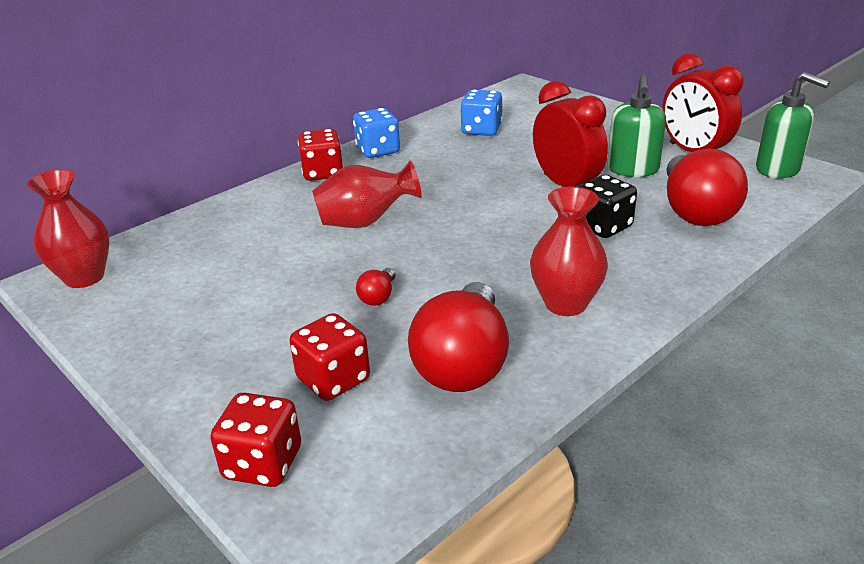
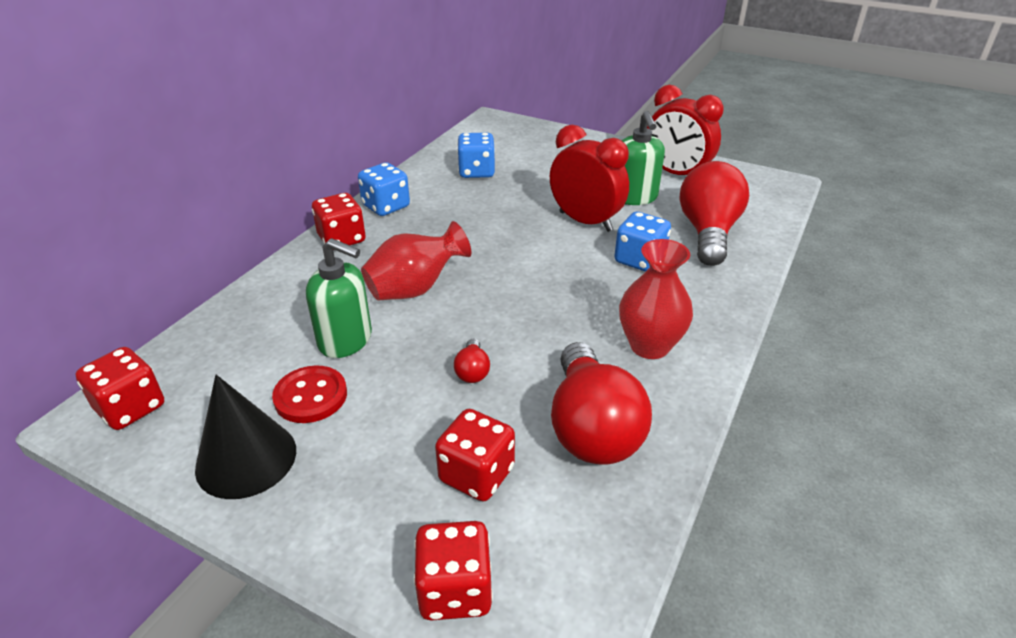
camera: 20 degrees left, 5 degrees up
(84, 277) = (131, 408): red vase -> red dice
(150, 330) = (246, 459): none -> black cone
(227, 293) = (311, 396): none -> red button
(603, 226) = (639, 260): black dice -> blue dice
(695, 211) = (708, 233): red light bulb -> red light bulb turned 150 degrees counterclockwise
(778, 169) = (751, 182): green soap dispenser -> green soap dispenser (346, 340)

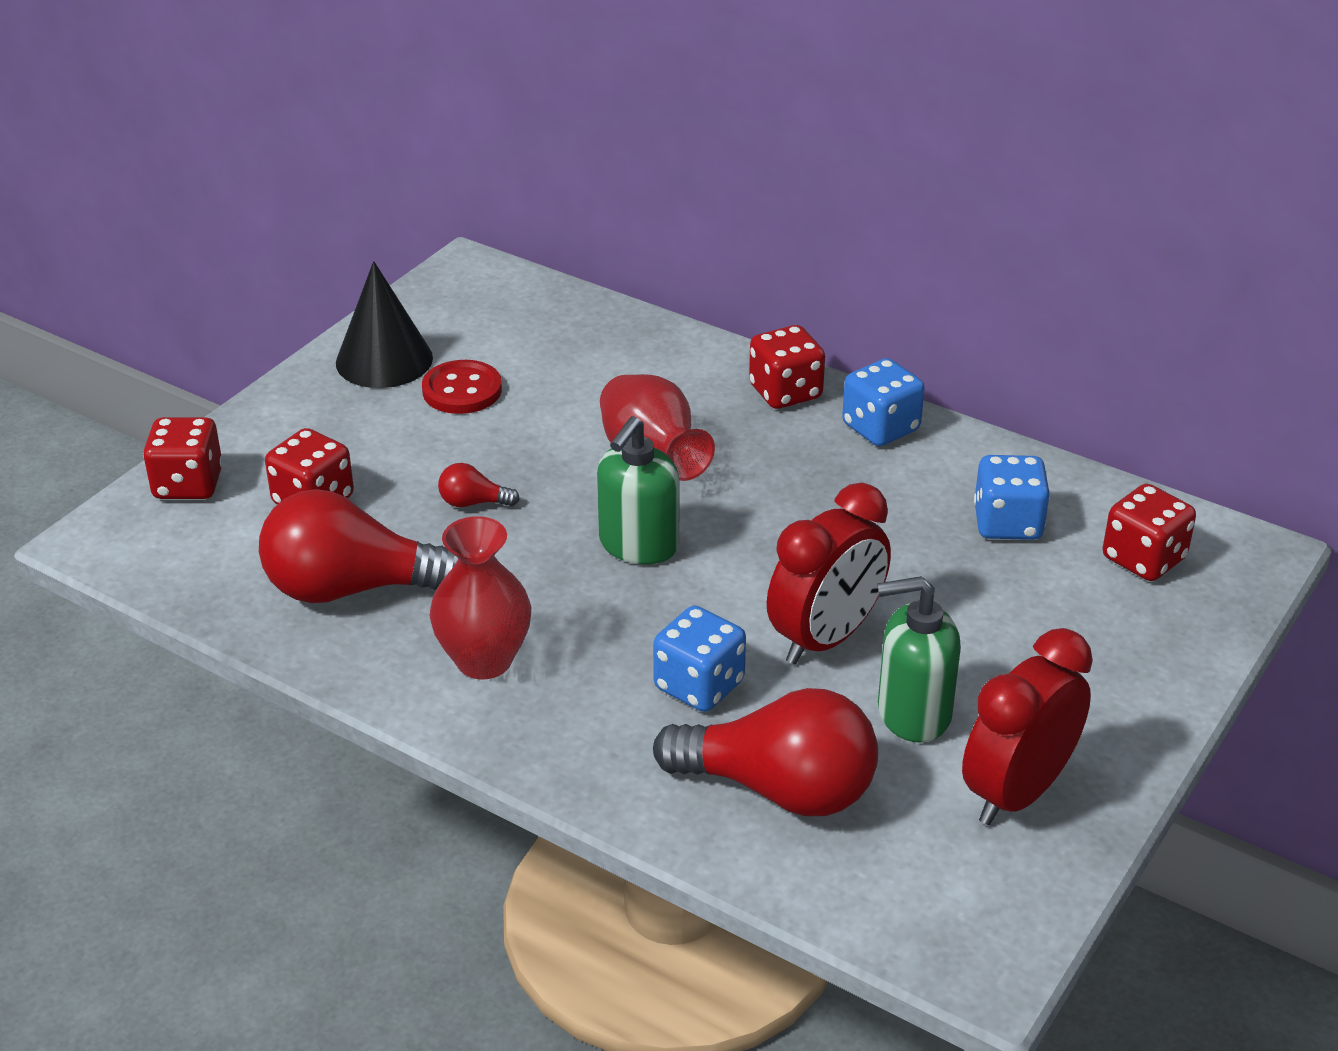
camera: 95 degrees right, 0 degrees up
(131, 408) = (476, 286): red dice -> red dice (1143, 559)
(346, 340) = (554, 408): green soap dispenser -> green soap dispenser (638, 545)

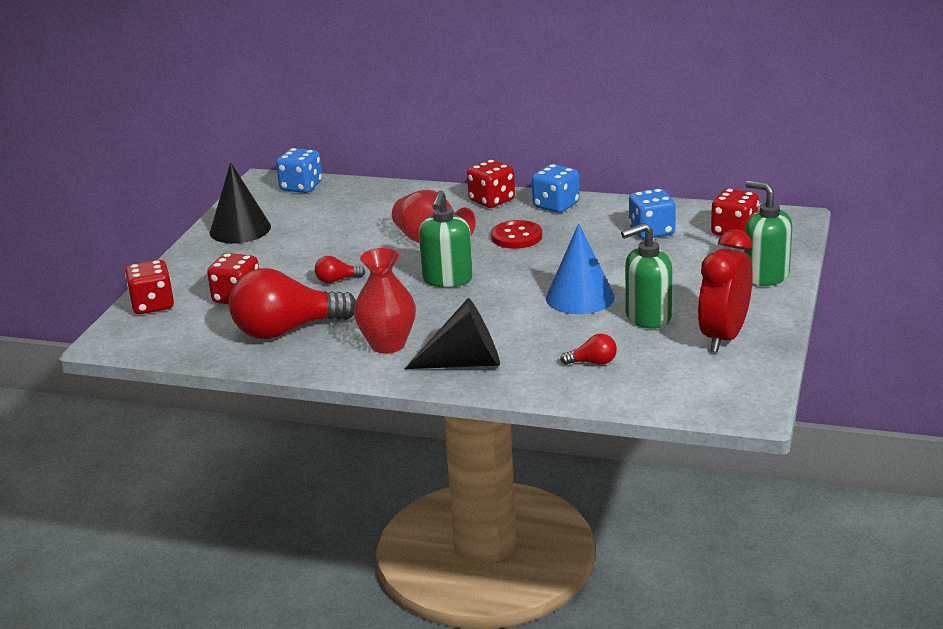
camera: 15 degrees left, 10 degrees down
(462, 390) = (297, 234): red button -> red button (516, 237)
(581, 732) = (465, 363): none -> black cone
(699, 685) = (520, 330): blue dice -> blue dice (301, 187)
(779, 789) = (593, 362): red light bulb -> red light bulb, size x0.42
(825, 638) = (580, 297): red clock -> blue cone
(1150, 673) = (765, 276): none -> green soap dispenser

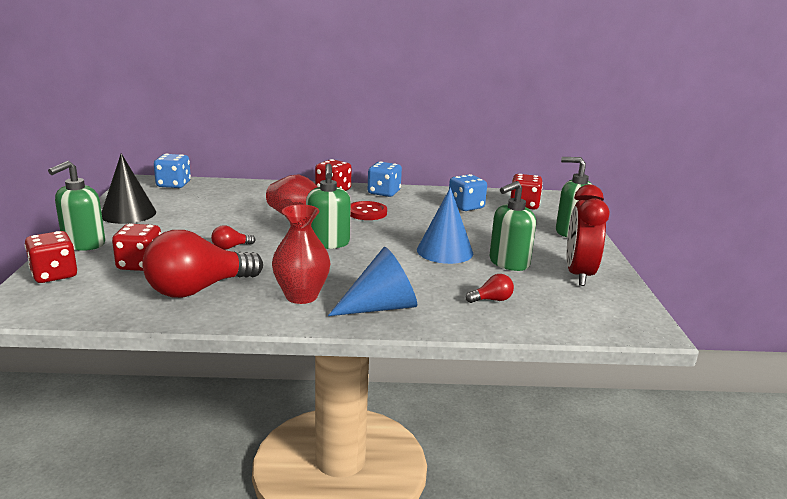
camera: 20 degrees left, 5 degrees down
(186, 269) = (83, 244): none -> green soap dispenser
(465, 363) = (381, 307): black cone -> blue cone

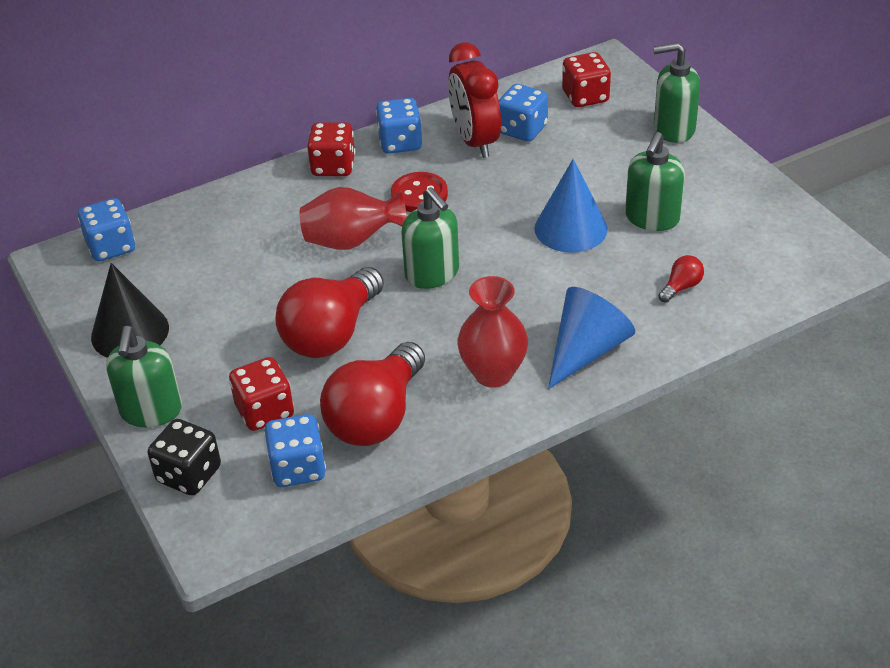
camera: 25 degrees left, 20 degrees up
(54, 275) = (189, 474): red dice -> black dice
(115, 294) = (298, 468): none -> blue dice
(230, 247) = (331, 334): red light bulb -> red light bulb, size x2.39
(578, 274) = (733, 205): red clock -> red clock (475, 141)

